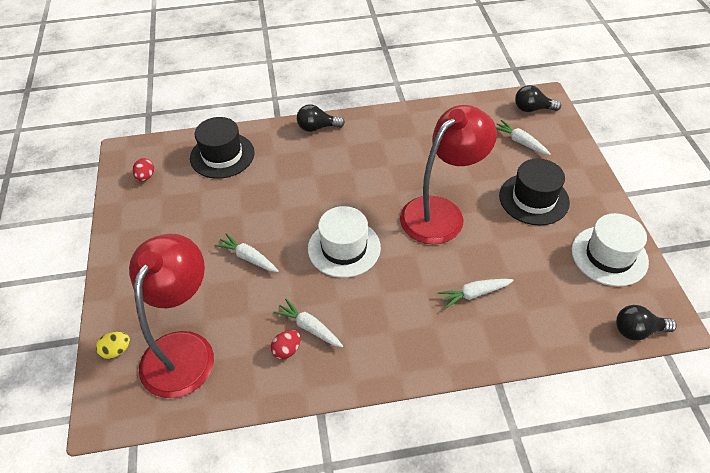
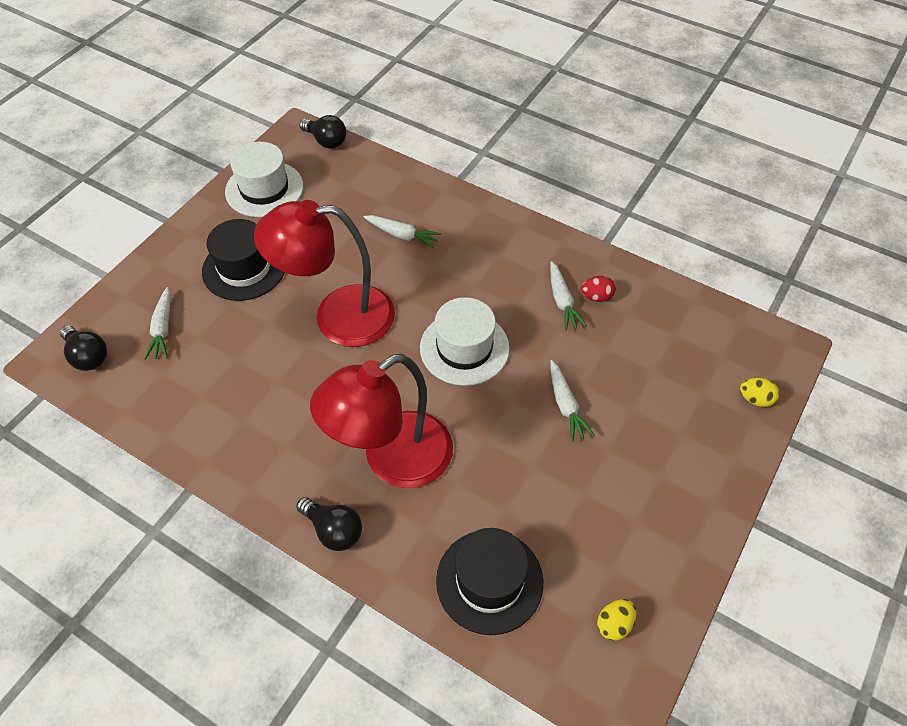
camera: 140 degrees left, 5 degrees up
(145, 177) = (614, 624): red egg -> yellow egg
(183, 349) = (688, 358): red lamp -> red lamp (392, 460)

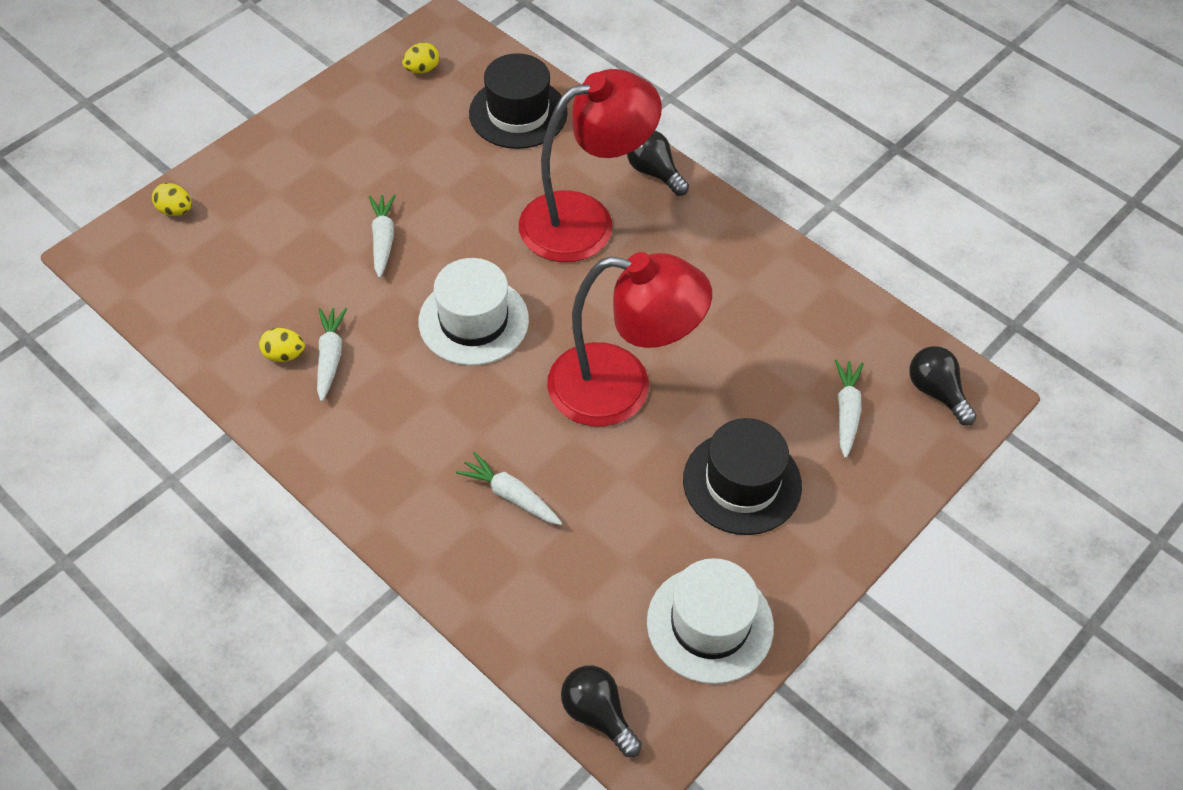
camera: 170 degrees left, 0 degrees up
(596, 297) = (284, 355): red egg -> yellow egg

